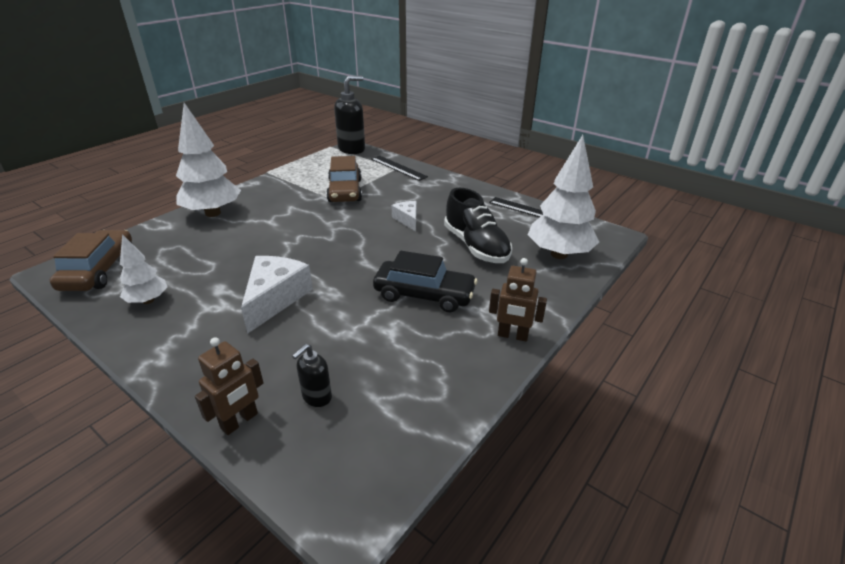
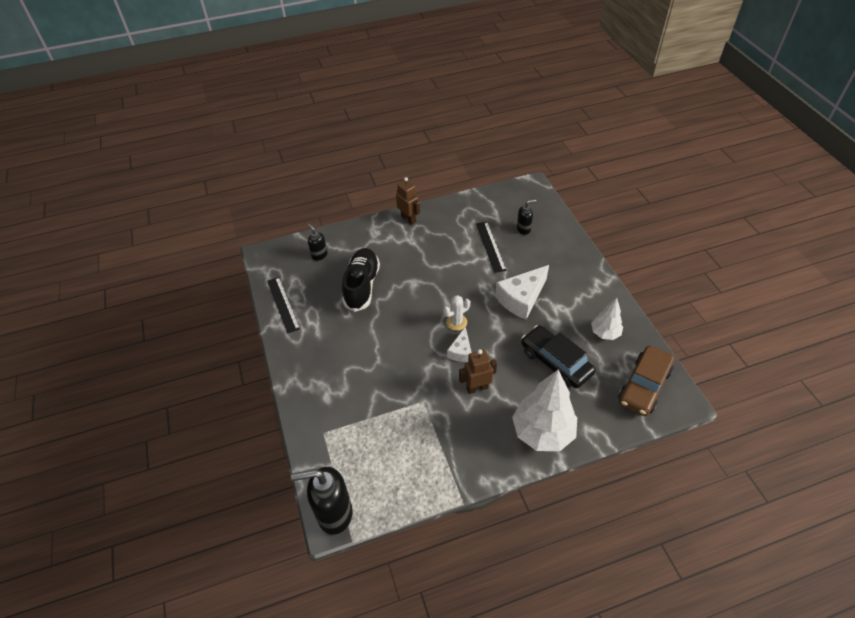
camera: 145 degrees left, 15 degrees up
(240, 421) = (562, 233): brown robot -> brown robot (477, 388)
(343, 252) = (456, 322): none -> white cactus
(345, 191) = (403, 411): brown car -> none
(398, 168) = (320, 433): black ruler -> black ruler (490, 246)
(407, 219) = (383, 338): white cheese -> white cheese (461, 351)
(424, 295) = (430, 262): black car -> black car (555, 362)
(559, 254) = (319, 255): white tree -> black soap dispenser

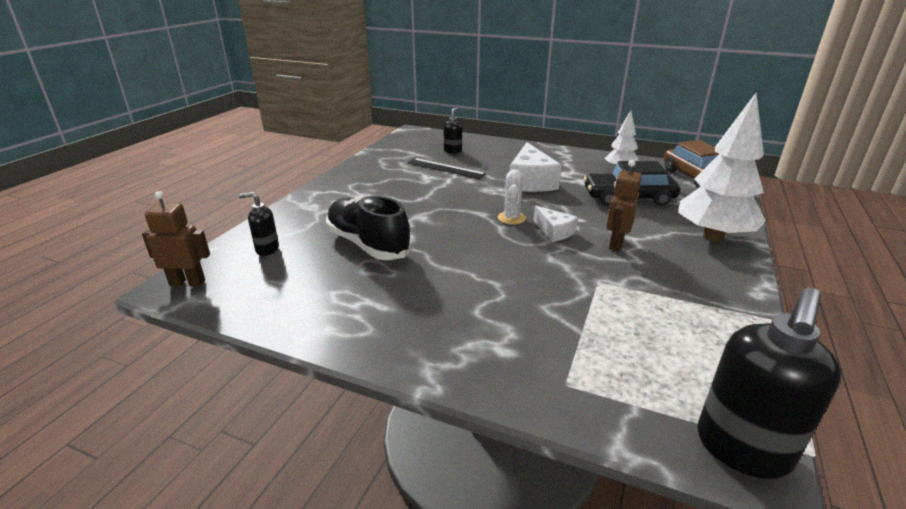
camera: 50 degrees left, 20 degrees down
(283, 304) = (285, 311): black ruler -> none
(408, 219) = (334, 184): brown robot -> brown robot (187, 282)

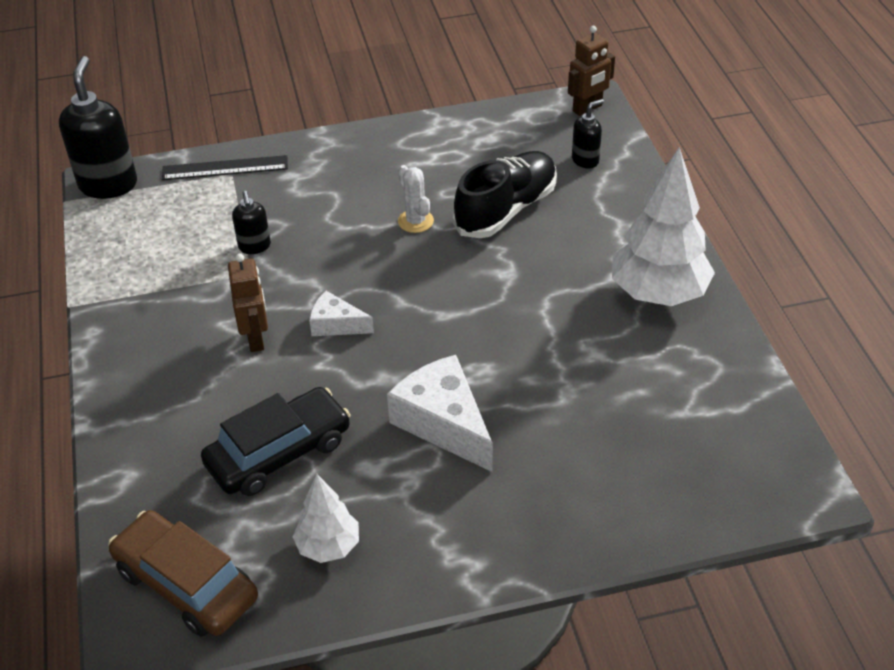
camera: 145 degrees right, 15 degrees up
(368, 244) = (506, 210): black shoe -> black shoe turned 60 degrees counterclockwise
(445, 168) = (596, 391): black ruler -> black ruler (225, 168)
(453, 151) = (648, 454): black soap dispenser -> black soap dispenser (254, 246)
(511, 218) = (402, 324): white cactus -> white cactus (415, 221)
(712, 237) = (144, 411): white tree -> white tree (658, 293)

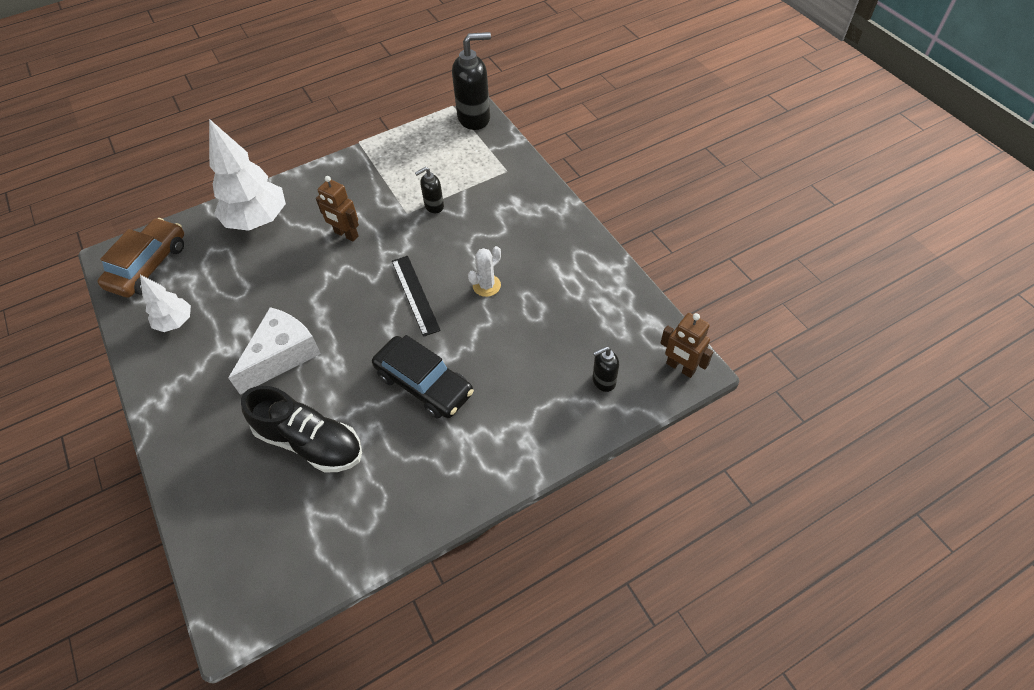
camera: 75 degrees right, 10 degrees up
(225, 168) = (511, 165): black ruler -> black ruler (415, 294)
(256, 338) = (346, 234): brown robot -> brown robot turned 60 degrees clockwise
(279, 453) = (248, 276): black car -> black car (424, 384)
(336, 324) = (366, 271): white cheese -> none
(506, 210) = (518, 339): black shoe -> black shoe (310, 442)
(585, 160) = (603, 381): black soap dispenser -> black soap dispenser turned 120 degrees clockwise
(658, 293) = (444, 469): white tree -> white tree (258, 220)

